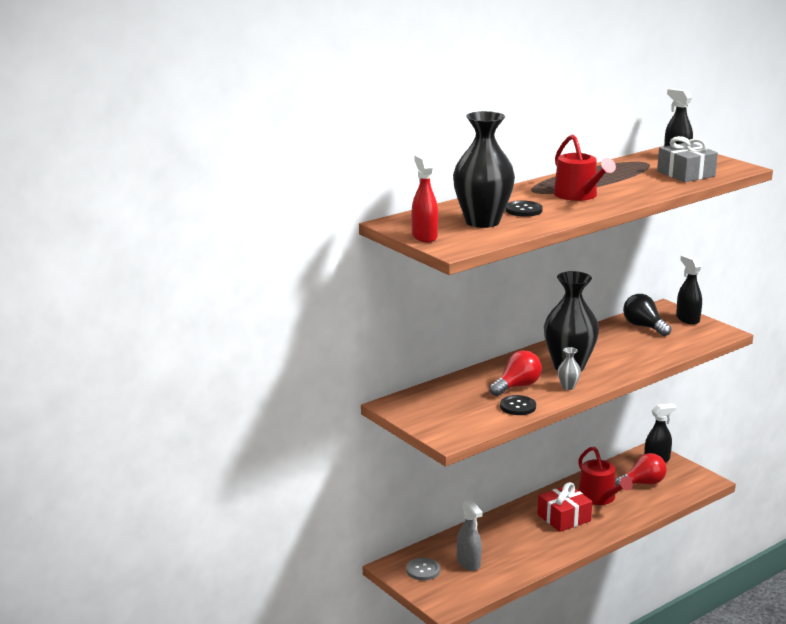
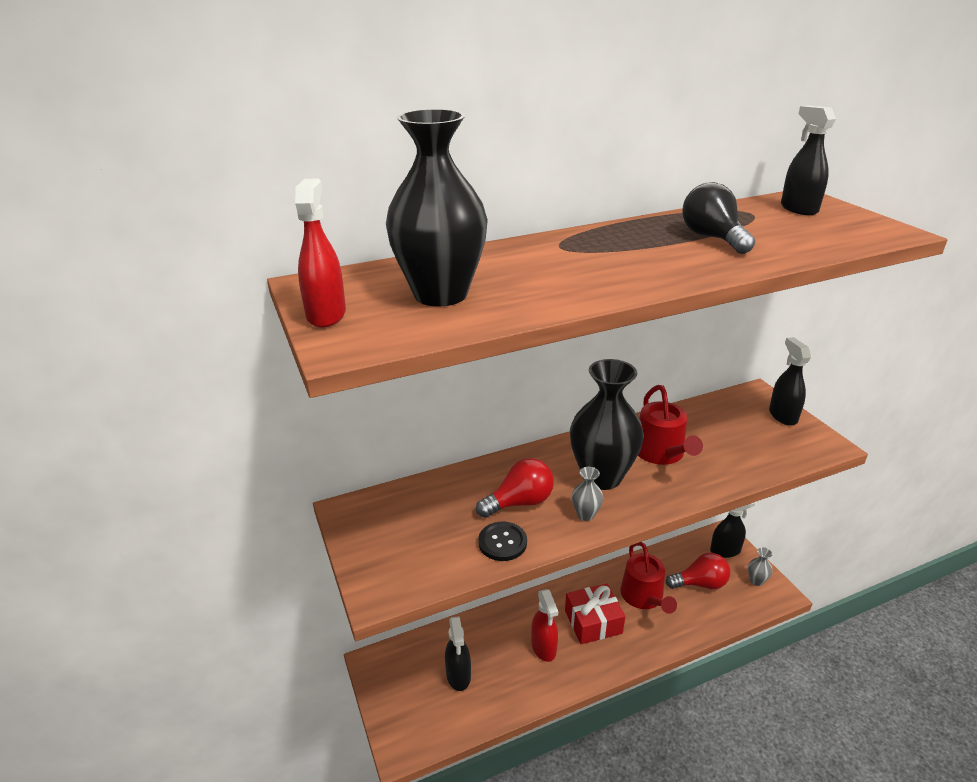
camera: 15 degrees right, 10 degrees up
(423, 570) = (403, 677): grey button -> none
(468, 563) = (458, 676): grey spray bottle -> black spray bottle
(523, 210) = (521, 278): black button -> none
(530, 538) = (544, 647): none -> red spray bottle
(578, 195) = (622, 259): red watering can -> red watering can (661, 453)
(644, 327) = (722, 421): black light bulb -> black light bulb (712, 238)
(686, 174) = (804, 235): grey gift -> none
(688, 475) = (756, 581): none -> grey vase

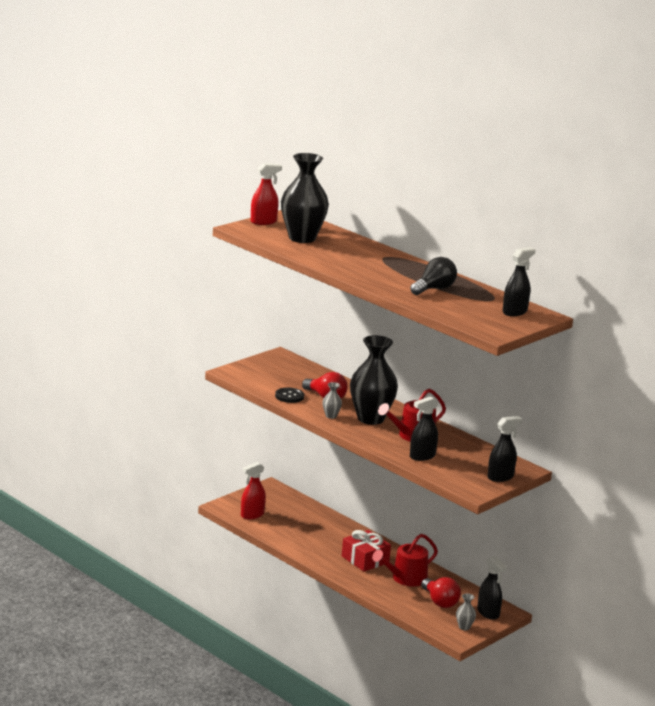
camera: 65 degrees right, 10 degrees down
(458, 676) = (283, 516): black spray bottle -> black spray bottle (422, 456)
(544, 647) = (328, 543): red spray bottle -> red spray bottle (252, 515)

